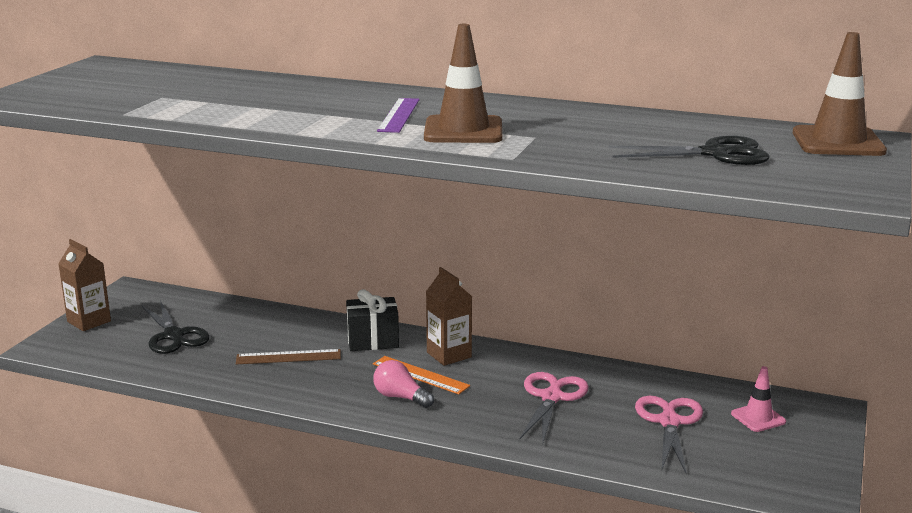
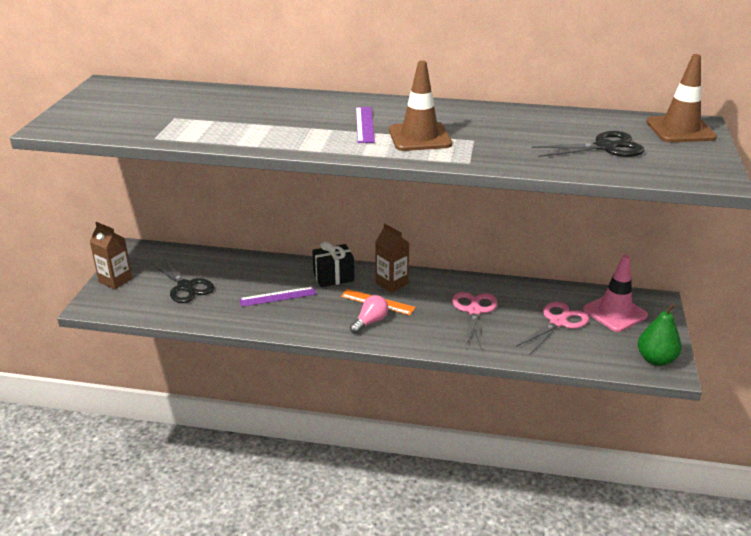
camera: 10 degrees left, 10 degrees up
(288, 357) = (278, 296): brown ruler -> purple ruler
(400, 397) = (370, 322): pink light bulb -> pink light bulb turned 105 degrees clockwise
(669, 422) = (558, 322): pink scissors -> pink scissors turned 45 degrees clockwise
(758, 418) = (615, 313): pink traffic cone -> pink traffic cone, size x1.73
(800, 482) = (656, 359): none -> green pear

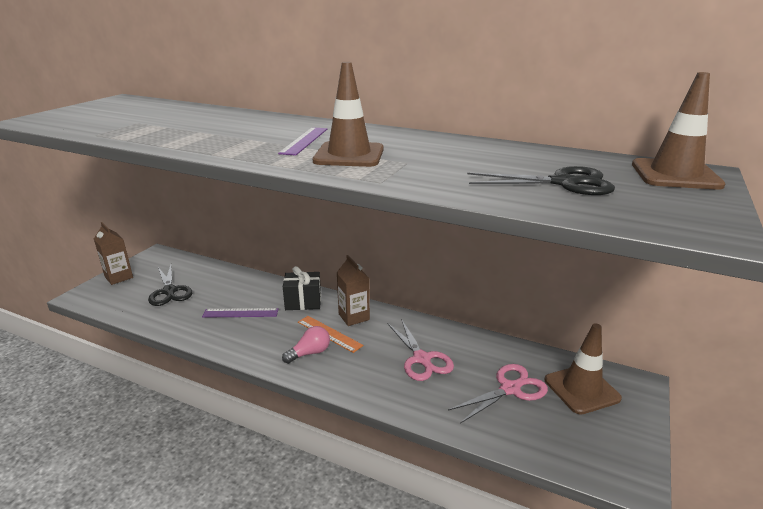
camera: 15 degrees right, 5 degrees down
(474, 311) = (422, 359): pink scissors -> pink scissors turned 135 degrees clockwise
(615, 313) = (581, 389): pink traffic cone -> brown traffic cone
(656, 359) = (617, 461): green pear -> none

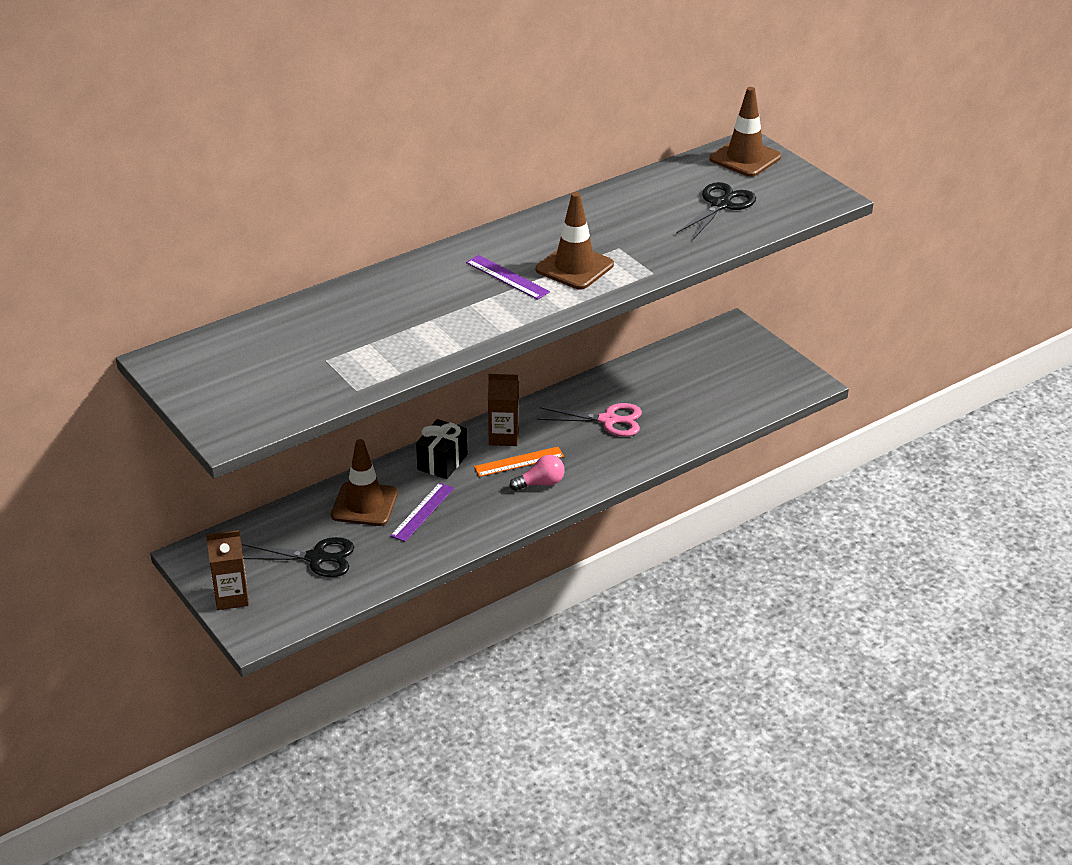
camera: 60 degrees left, 10 degrees up
(310, 353) = (540, 483): pink light bulb -> pink light bulb turned 75 degrees clockwise
(510, 389) = (686, 390): pink scissors -> none
(581, 389) = (715, 356): brown traffic cone -> brown traffic cone (364, 504)

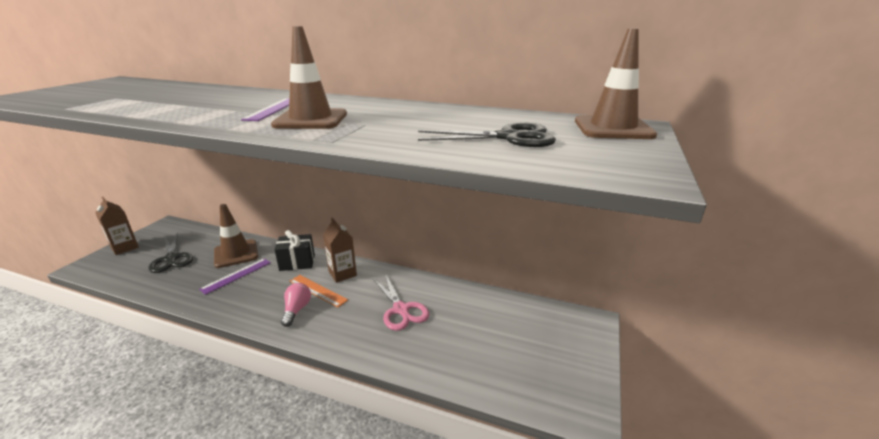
camera: 55 degrees right, 10 degrees down
(422, 512) = (236, 275): purple ruler -> purple ruler turned 45 degrees counterclockwise
(540, 483) = (296, 310): pink light bulb -> pink light bulb turned 120 degrees counterclockwise

